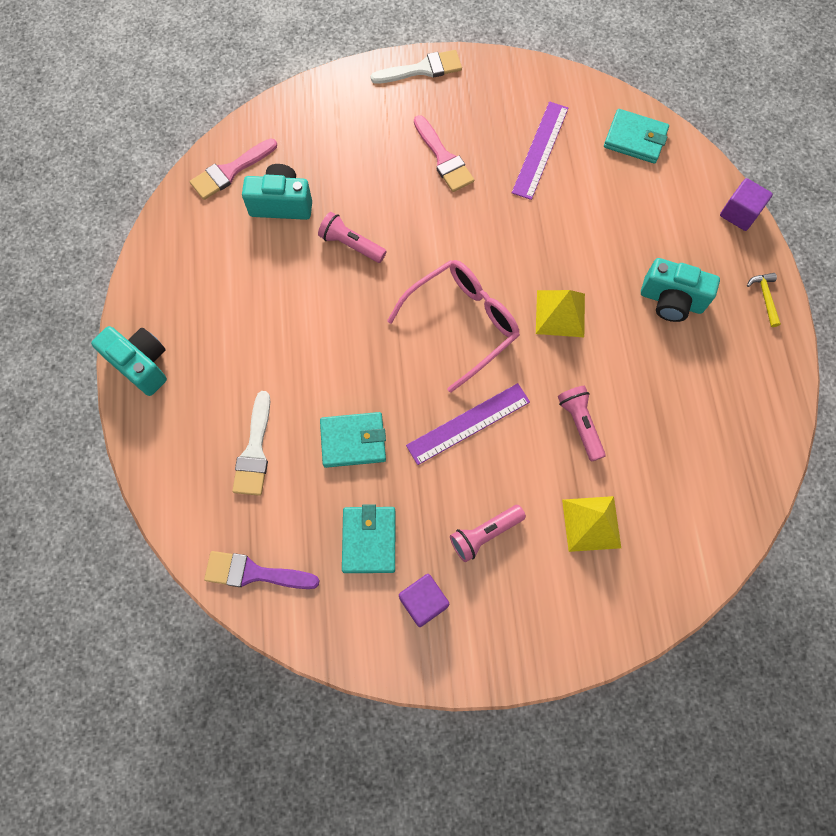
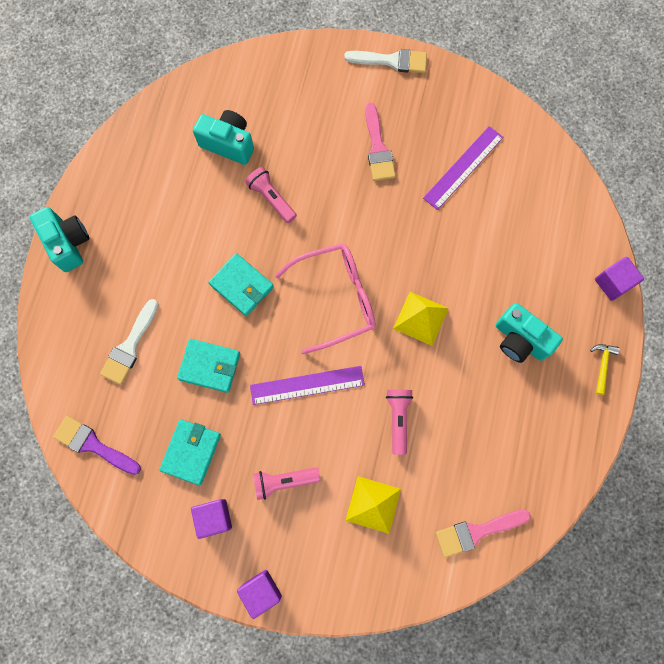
camera: 20 degrees right, 5 degrees up
(230, 171) = (197, 101): pink brush -> pink brush (476, 531)
(508, 663) = (261, 591): none -> purple cube
(635, 139) = (550, 185): turquoise wallet -> turquoise wallet (242, 285)

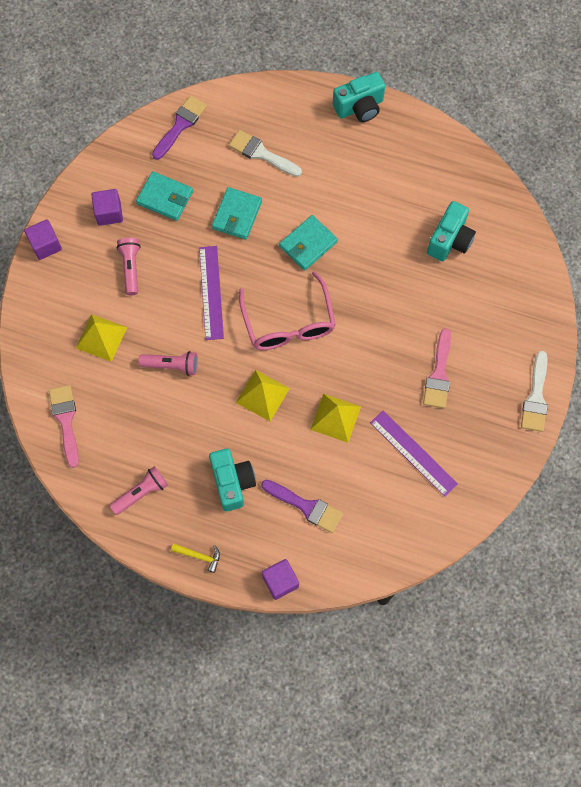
camera: 95 degrees right, 5 degrees down
(271, 198) = (391, 274): pink flashlight -> pink flashlight (141, 493)
(378, 148) = (439, 374): pink brush -> pink brush turned 75 degrees counterclockwise
(436, 243) = (335, 418): none -> yellow pyramid
(520, 340) = (232, 482): turquoise camera -> turquoise camera turned 120 degrees clockwise
(533, 264) = (306, 506): none -> purple brush

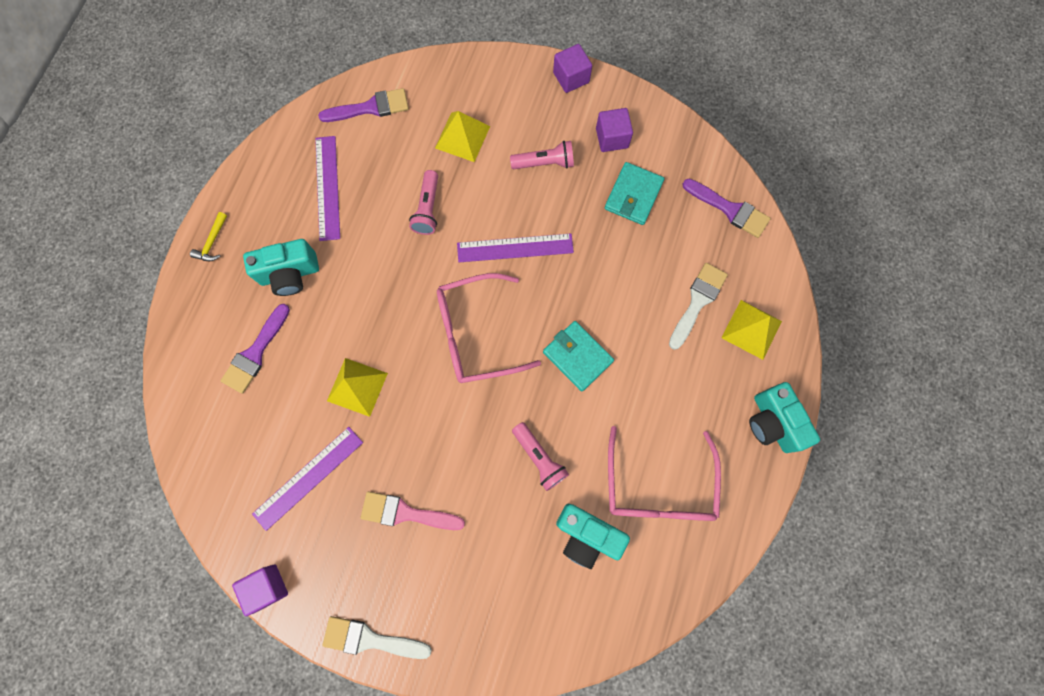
camera: 90 degrees right, 5 degrees up
(65, 420) = (370, 107): pink brush -> purple brush
(141, 493) = (286, 183): pink flashlight -> pink flashlight (539, 458)
(147, 454) = (328, 187): none -> purple ruler
(237, 215) = (614, 275): turquoise wallet -> none
(262, 395) = (388, 305): yellow pyramid -> yellow pyramid (751, 329)
(280, 581) = (175, 325): purple cube -> purple cube (267, 587)
(411, 189) = (658, 487): none -> pink glasses

